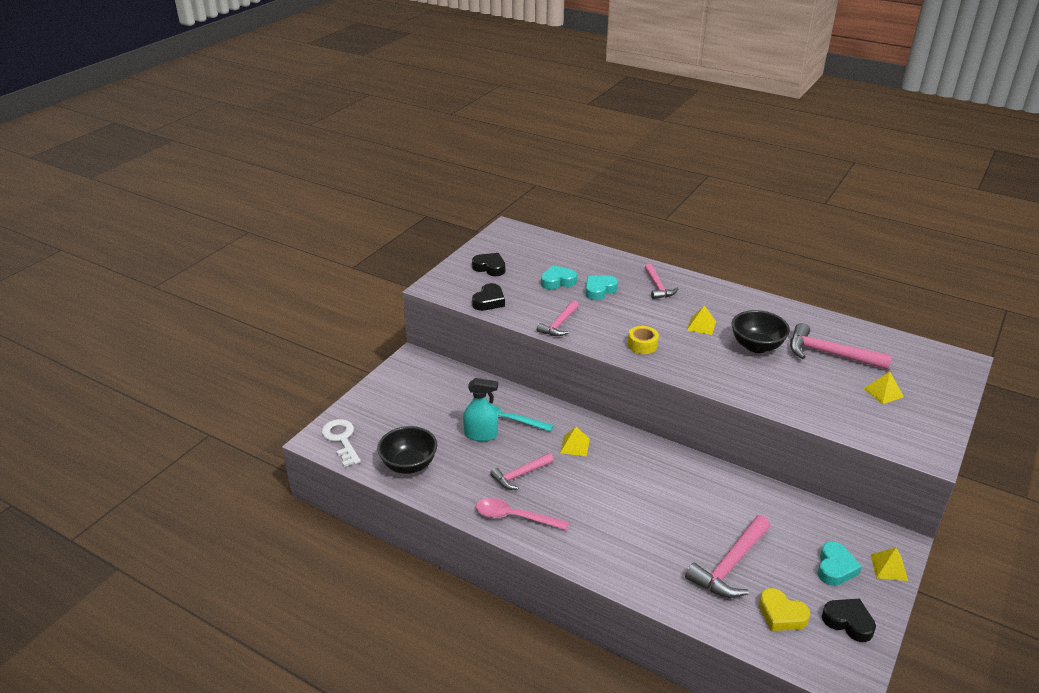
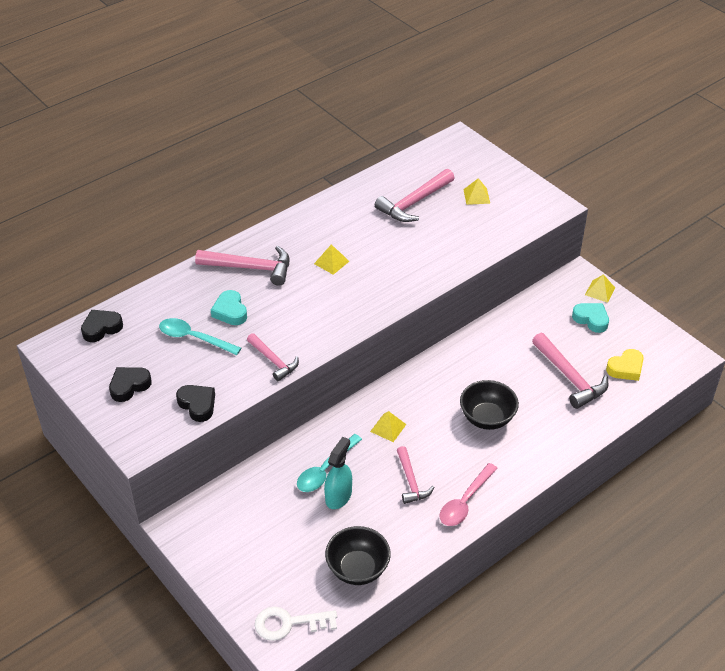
camera: 70 degrees left, 10 degrees up
(557, 281) = (193, 338): turquoise heart -> turquoise spoon
(642, 345) = (340, 312): yellow tape -> none
(658, 287) = (251, 268): pink hammer -> pink hammer, size x1.58
(756, 346) = (381, 240): black bowl -> black bowl (487, 418)
(848, 622) = (642, 335): black heart -> black heart (101, 328)

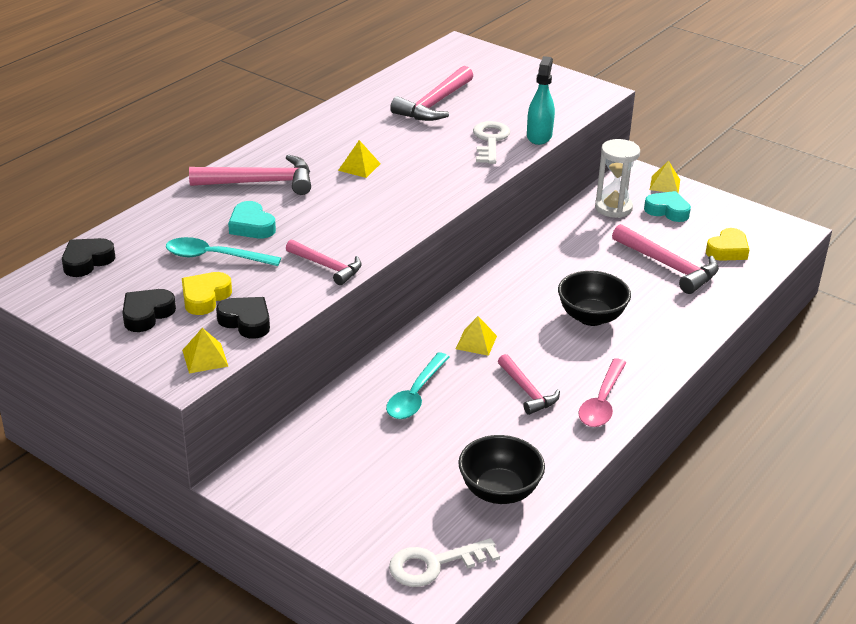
camera: 15 degrees left, 10 degrees down
(175, 377) = (205, 297): none -> yellow heart
(338, 496) = (443, 419): turquoise spray bottle -> turquoise spray bottle (539, 136)
(445, 249) = (490, 141): none -> white key
(476, 196) = (504, 92): yellow pyramid -> yellow pyramid (205, 358)
(547, 310) = (613, 208): none -> white hourglass

